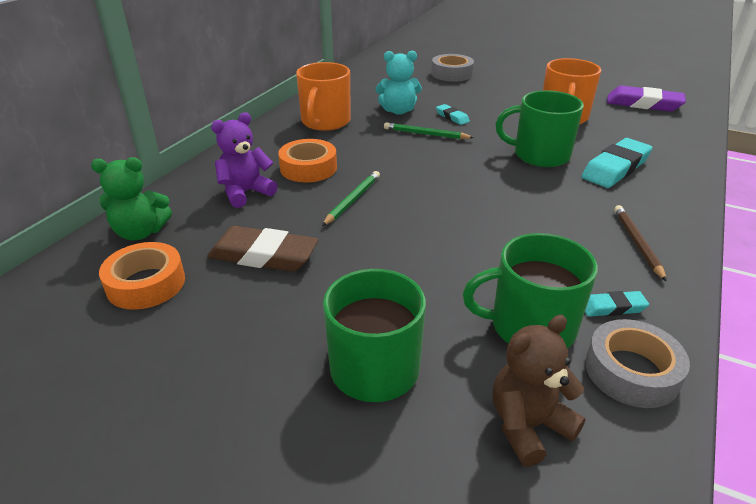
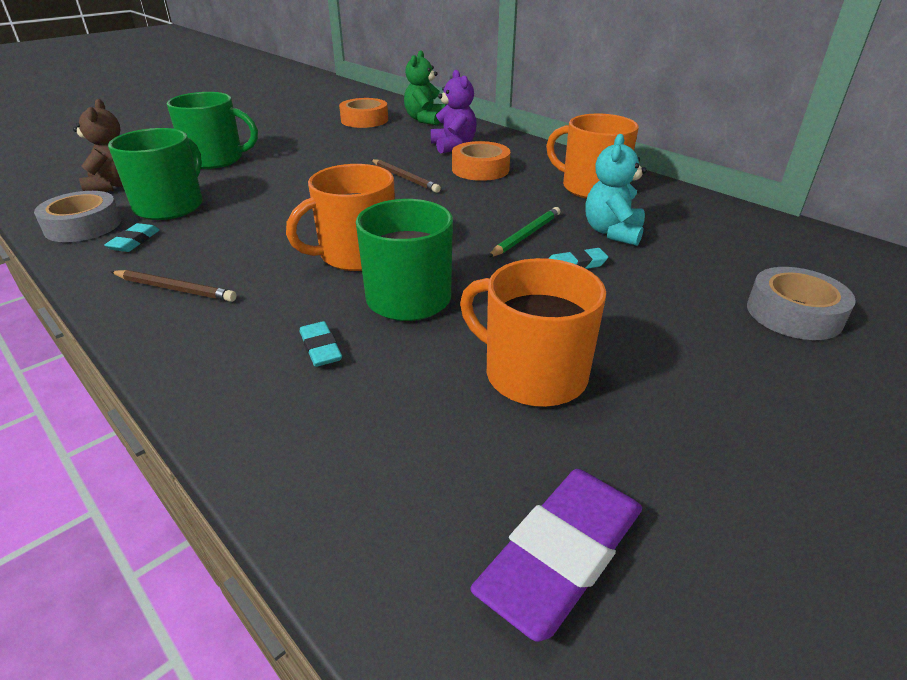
camera: 110 degrees right, 0 degrees up
(263, 255) = (359, 145): brown eraser -> none
(352, 200) = (405, 178): green pencil -> brown pencil
(512, 185) = (356, 255): none -> orange mug
(615, 168) = (321, 348): turquoise eraser -> turquoise eraser, size x0.51

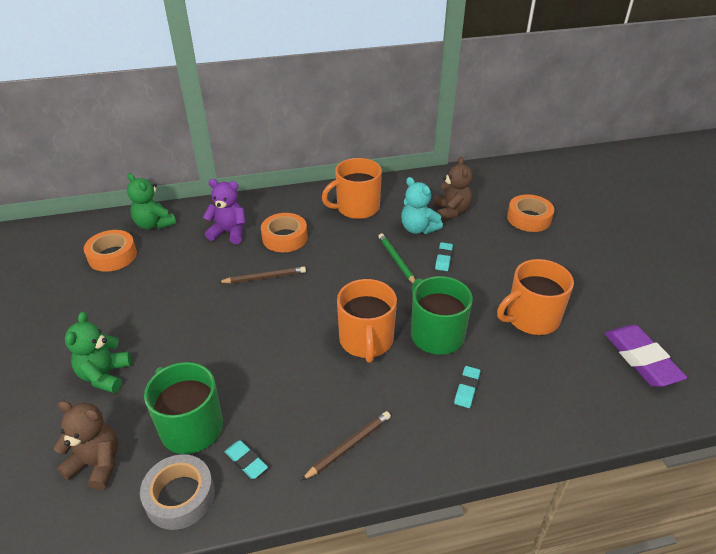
camera: 60 degrees left, 5 degrees up
(216, 159) = (105, 375): green mug -> green teddy bear
(321, 348) = (467, 389): turquoise eraser -> turquoise eraser turned 75 degrees counterclockwise
(691, 245) = (451, 211): none -> brown teddy bear
(794, 313) = (529, 218): grey tape -> orange tape

